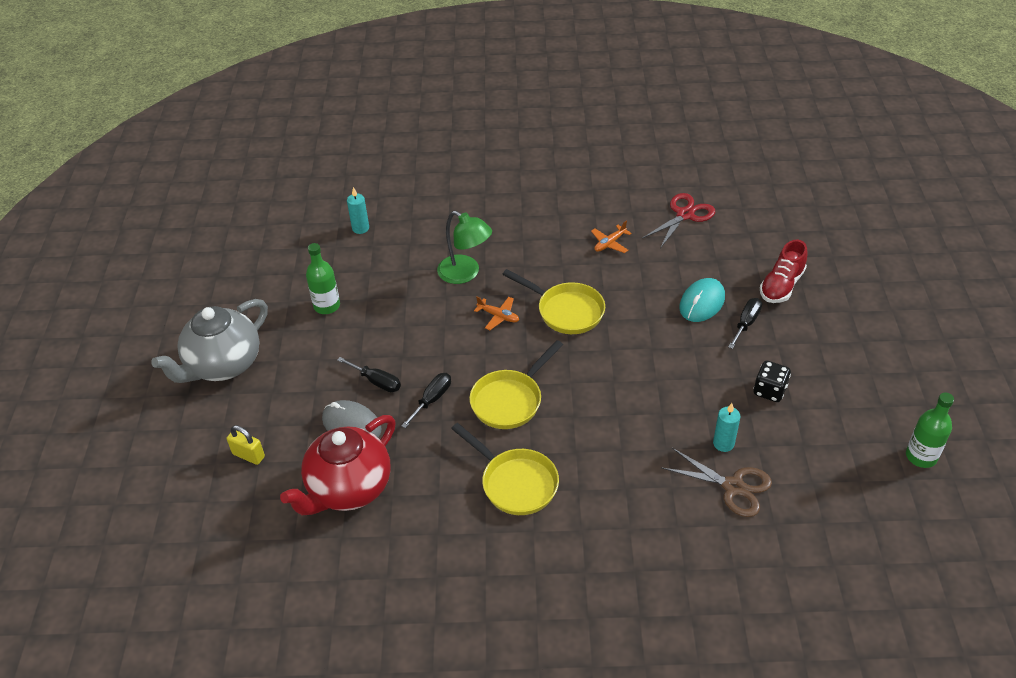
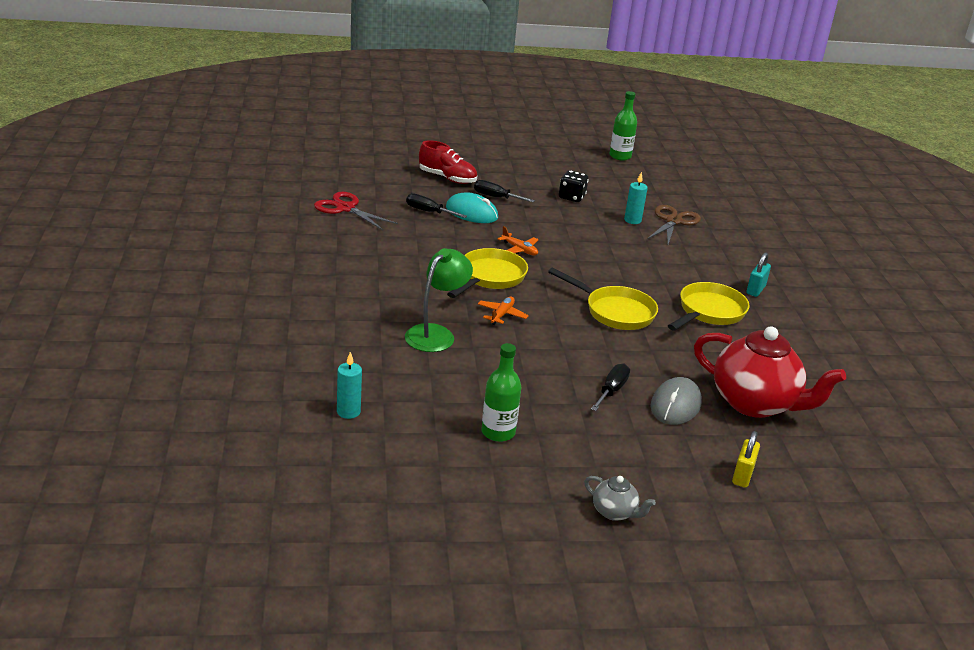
camera: 100 degrees left, 15 degrees down
(223, 365) = (614, 512): grey teapot -> grey teapot, size x0.44
(432, 399) = (626, 355): black screwdriver -> black screwdriver (428, 212)
(569, 541) = (755, 290): none -> turquoise padlock
(609, 243) = (387, 249): orange plane -> orange plane (519, 250)

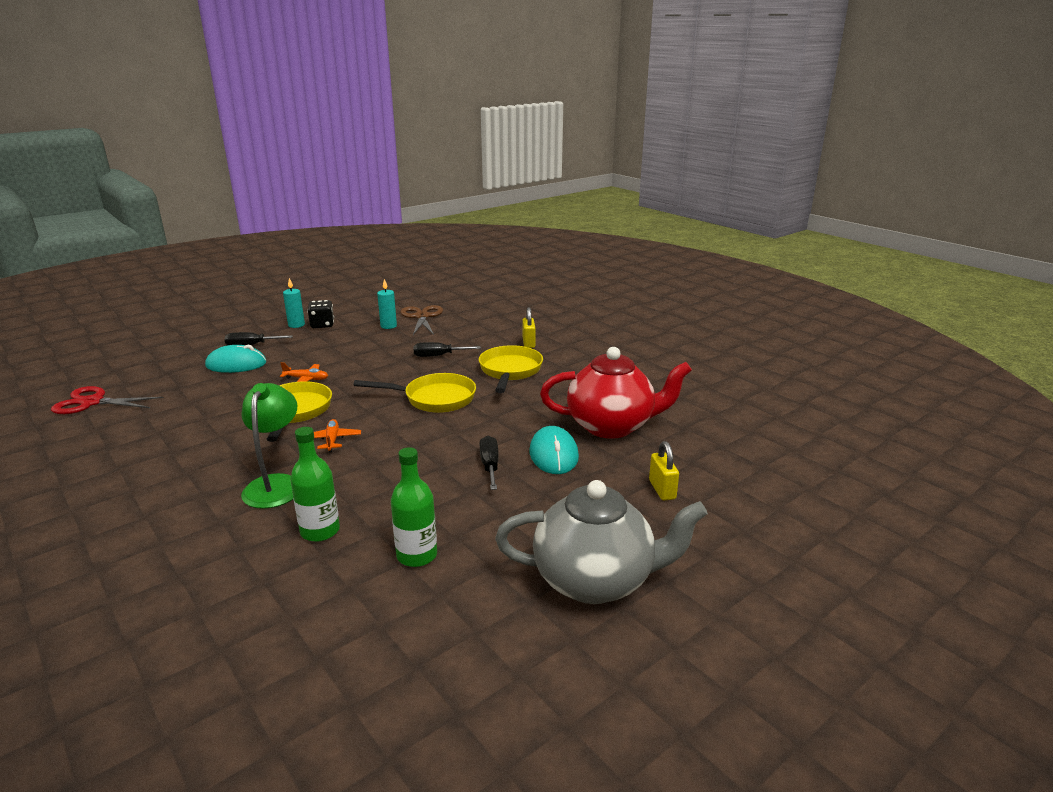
camera: 30 degrees left, 5 degrees down
(348, 412) = (227, 614): turquoise candle -> turquoise candle (296, 325)
(428, 212) = (190, 377): black screwdriver -> black screwdriver (438, 356)
(447, 178) = (191, 344): red shoe -> none
(614, 512) = (595, 580): grey teapot -> grey teapot, size x2.25
(620, 156) = (339, 286): green bottle -> green bottle (320, 531)
(675, 405) = (553, 454): grey mouse -> turquoise mouse
(755, 290) = (528, 343): turquoise padlock -> yellow padlock

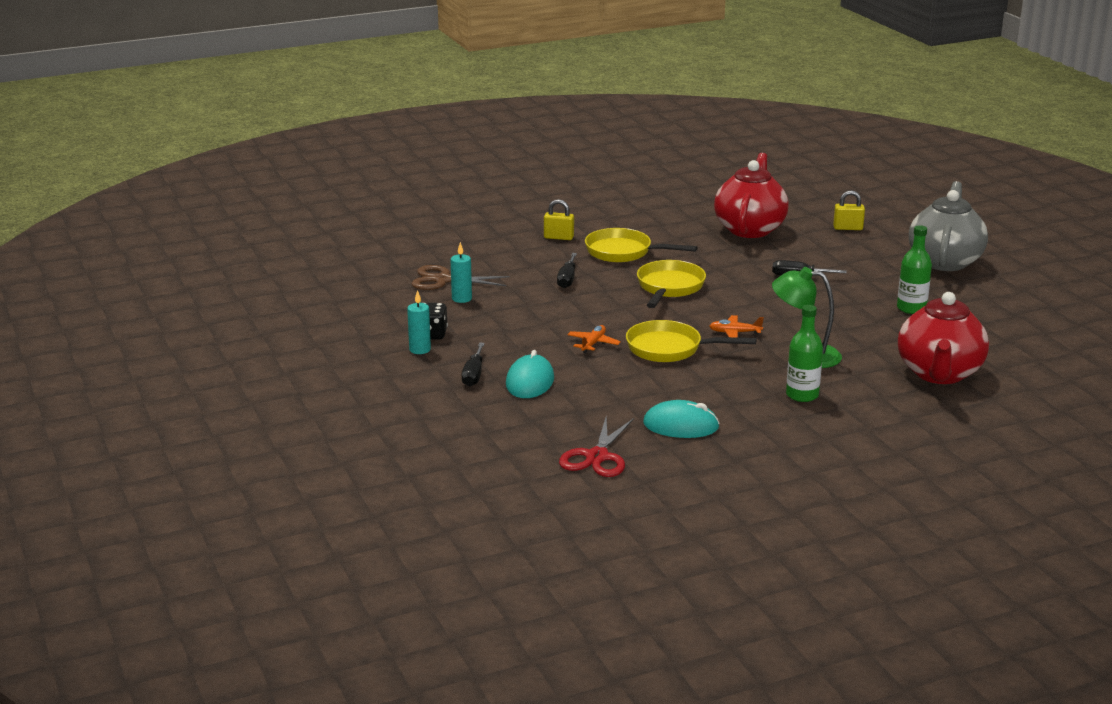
camera: 75 degrees left, 0 degrees up
(213, 588) = (939, 374): none -> red teapot
(320, 531) = (876, 339): green bottle -> green bottle (802, 395)
(553, 454) = (788, 254): turquoise mouse -> turquoise mouse (681, 425)

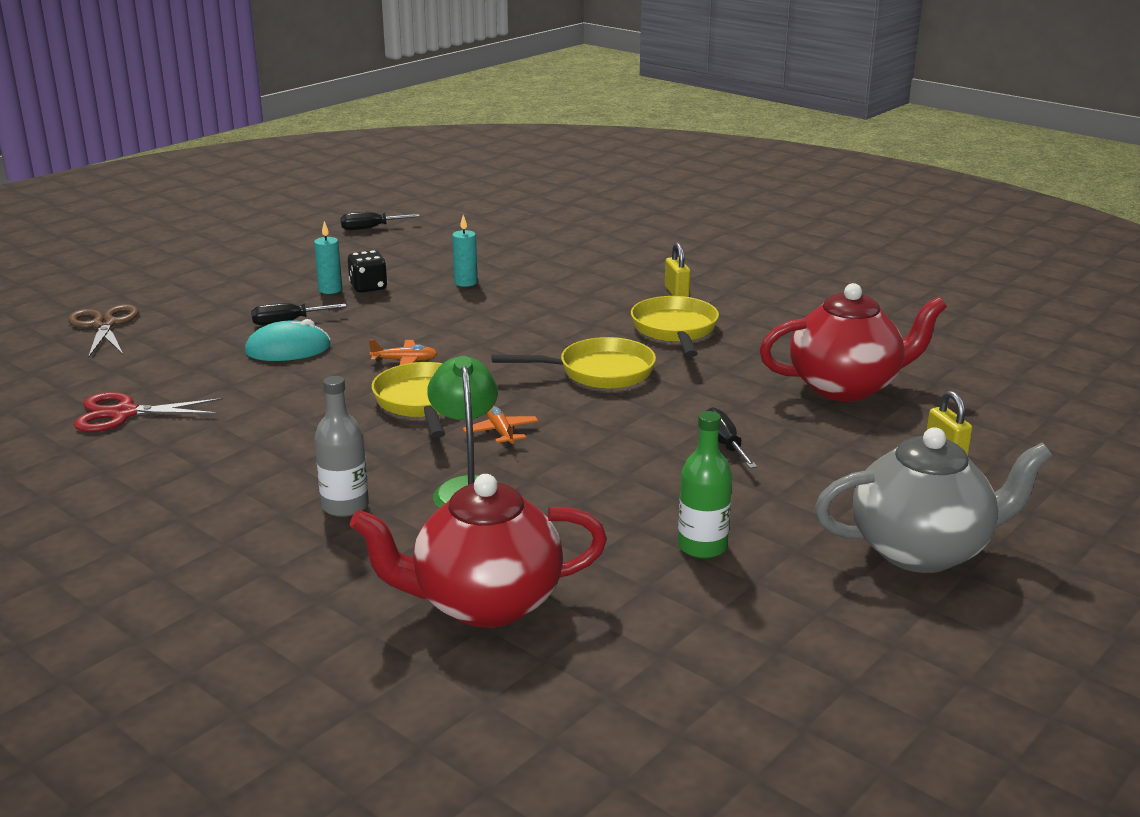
camera: 65 degrees right, 0 degrees up
(443, 280) = (504, 266): brown scissors -> brown scissors (104, 325)
(567, 279) = (565, 317): black screwdriver -> black screwdriver (370, 228)
(681, 425) = (220, 444): turquoise mouse -> none
(802, 395) = (345, 506): green bottle -> grey bottle

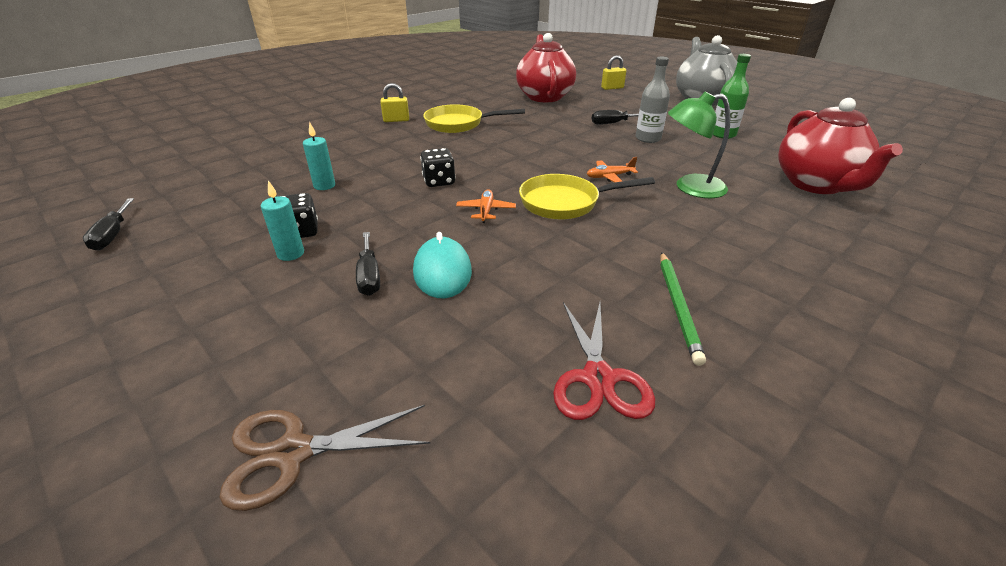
camera: 85 degrees left, 10 degrees up
(201, 454) = (678, 307): none -> green pencil
(345, 506) = (734, 230): grey bottle -> grey bottle (648, 138)
(479, 333) = (439, 181): none -> black dice
(598, 372) = (518, 146): yellow pan -> none

